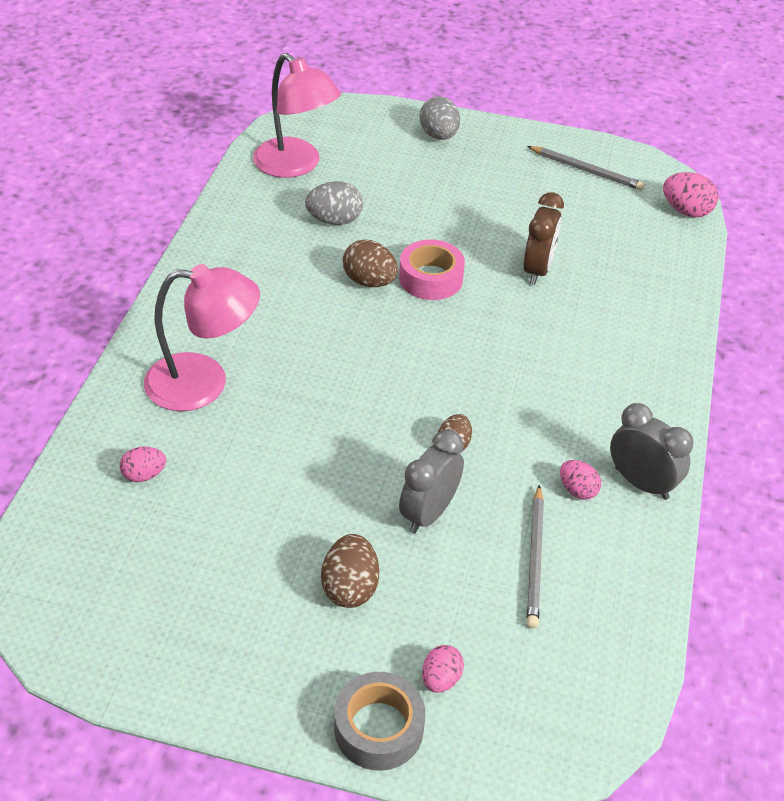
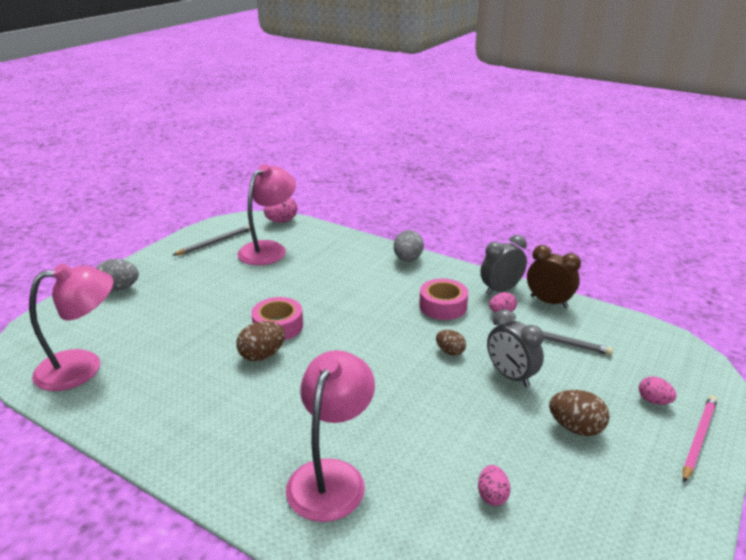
camera: 70 degrees left, 15 degrees down
(144, 475) = (435, 539): pink egg -> pink egg (492, 496)
(334, 220) = (175, 359): grey egg -> grey egg (407, 259)
(379, 728) = (698, 438): grey tape -> pink pencil
(538, 270) = (299, 281): brown clock -> brown clock (548, 302)
(559, 422) = (443, 306): none -> pink tape
(601, 221) = (269, 249): none -> pink lamp

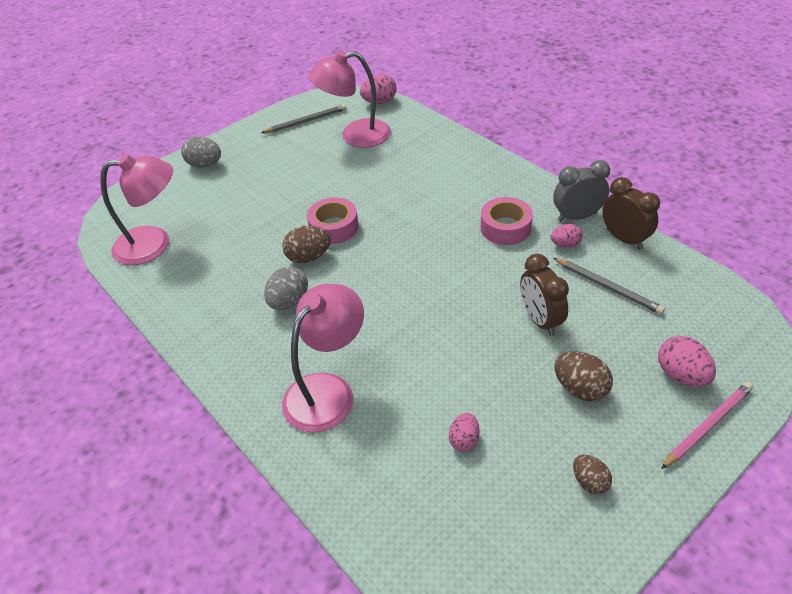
camera: 20 degrees right, 15 degrees up
(269, 249) = (355, 135): pink lamp -> pink lamp turned 150 degrees counterclockwise
(407, 259) = (492, 165): grey egg -> grey egg (289, 302)
(450, 352) = (490, 282): brown egg -> brown egg (589, 482)
(510, 376) = (540, 320): grey clock -> brown clock
(653, 401) = (681, 375): pink egg -> pink egg, size x1.55

